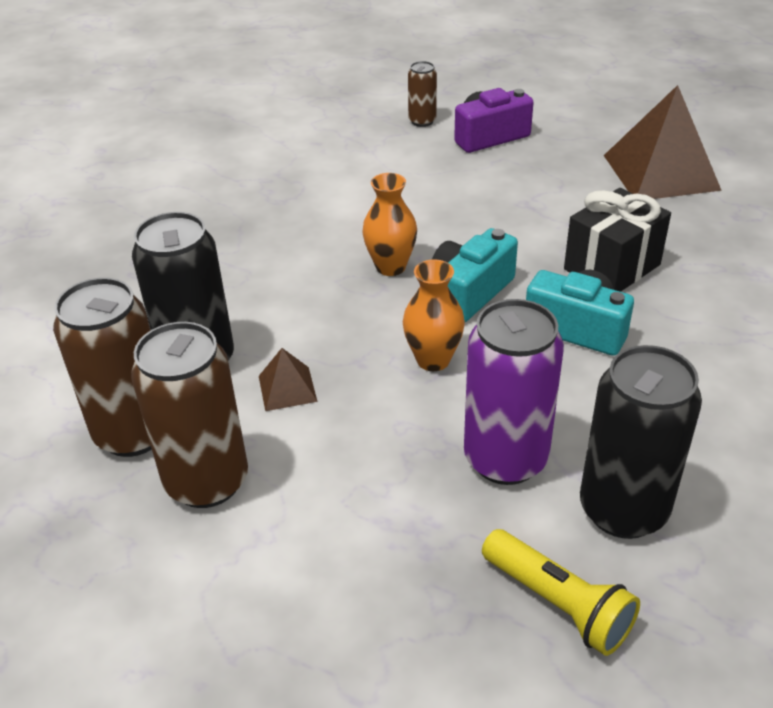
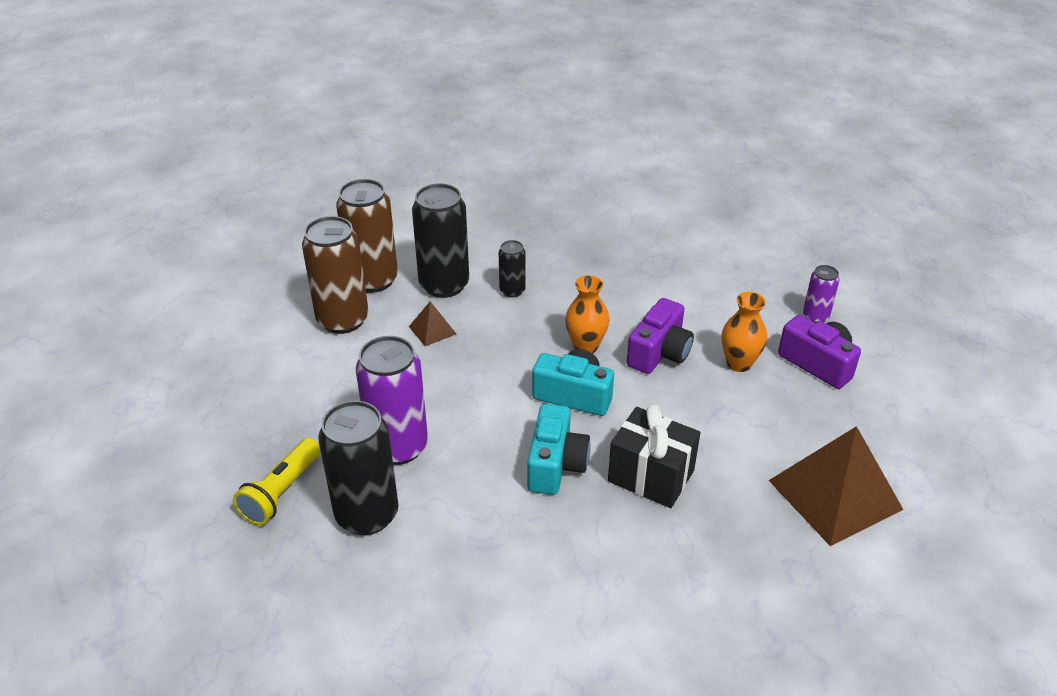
camera: 70 degrees right, 0 degrees up
(252, 303) = (512, 291): none -> black can
(422, 121) = (815, 316): brown can -> purple can
(428, 220) = (659, 353): none -> purple camera
(433, 360) = (486, 391): orange vase -> orange vase (739, 363)

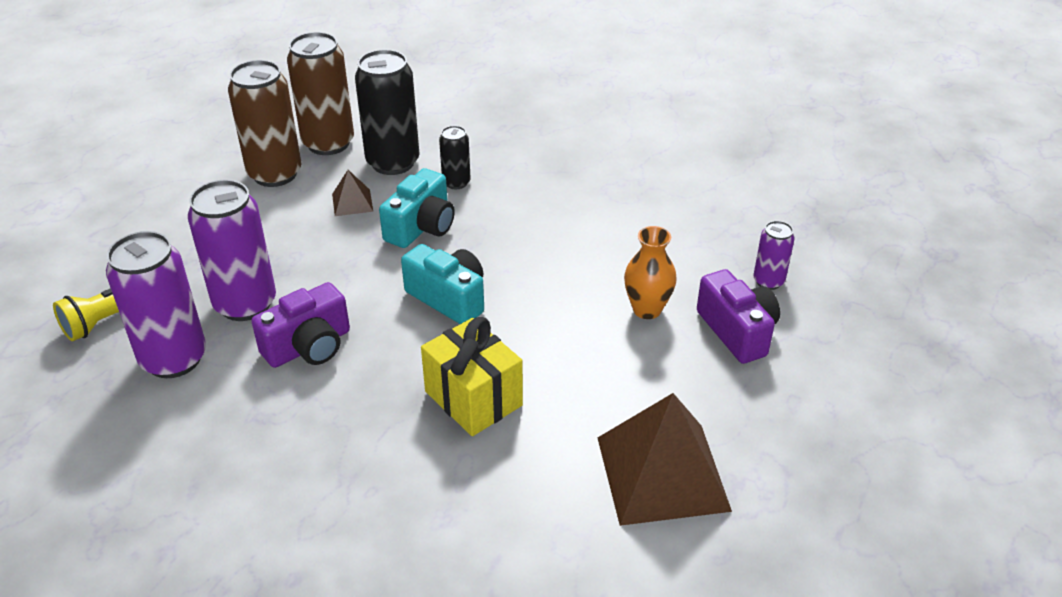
camera: 20 degrees right, 0 degrees up
(367, 515) = (174, 359): black can -> purple can
(555, 464) = (384, 361): turquoise camera -> turquoise camera (421, 227)
(585, 346) = (494, 253): orange vase -> none
(651, 476) = (473, 398): black gift -> yellow gift
(659, 353) = (567, 278): purple camera -> purple camera (309, 346)

